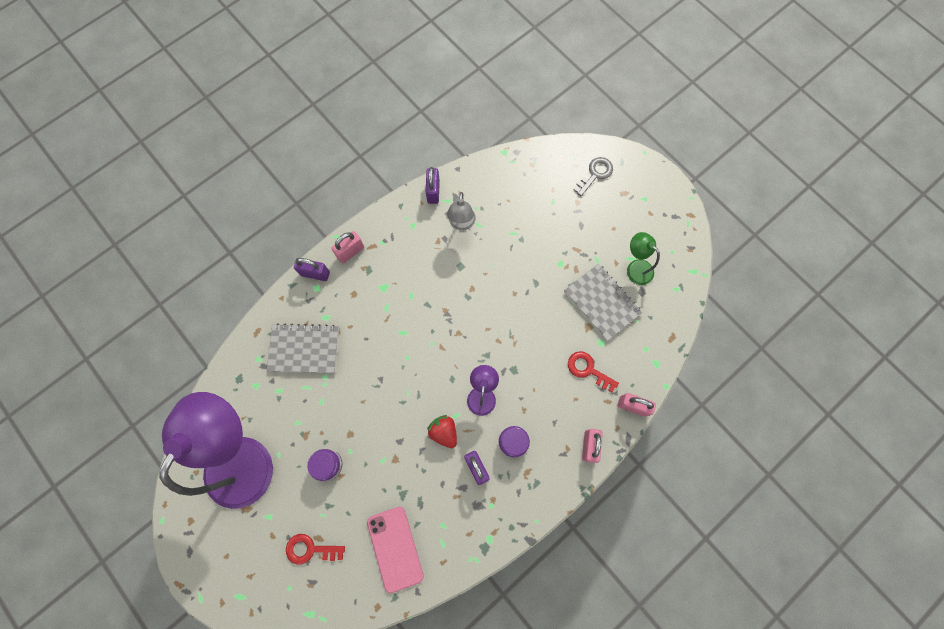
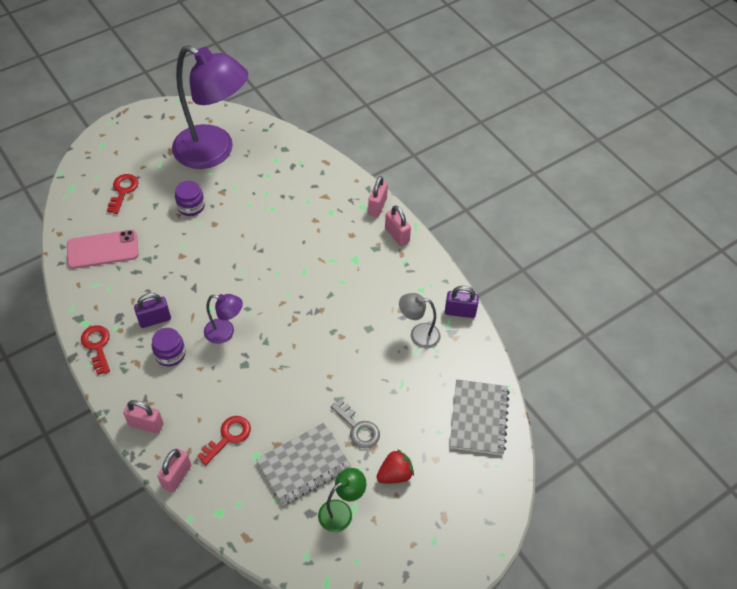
camera: 95 degrees right, 20 degrees down
(304, 349) = (302, 195): grey notebook -> grey notebook (478, 418)
(315, 273) = (377, 206): purple padlock -> pink padlock
(444, 432) = (196, 296): red strawberry -> red strawberry (395, 474)
(514, 518) = (97, 346): none -> red key
(595, 174) = (472, 486): grey key -> grey key (358, 428)

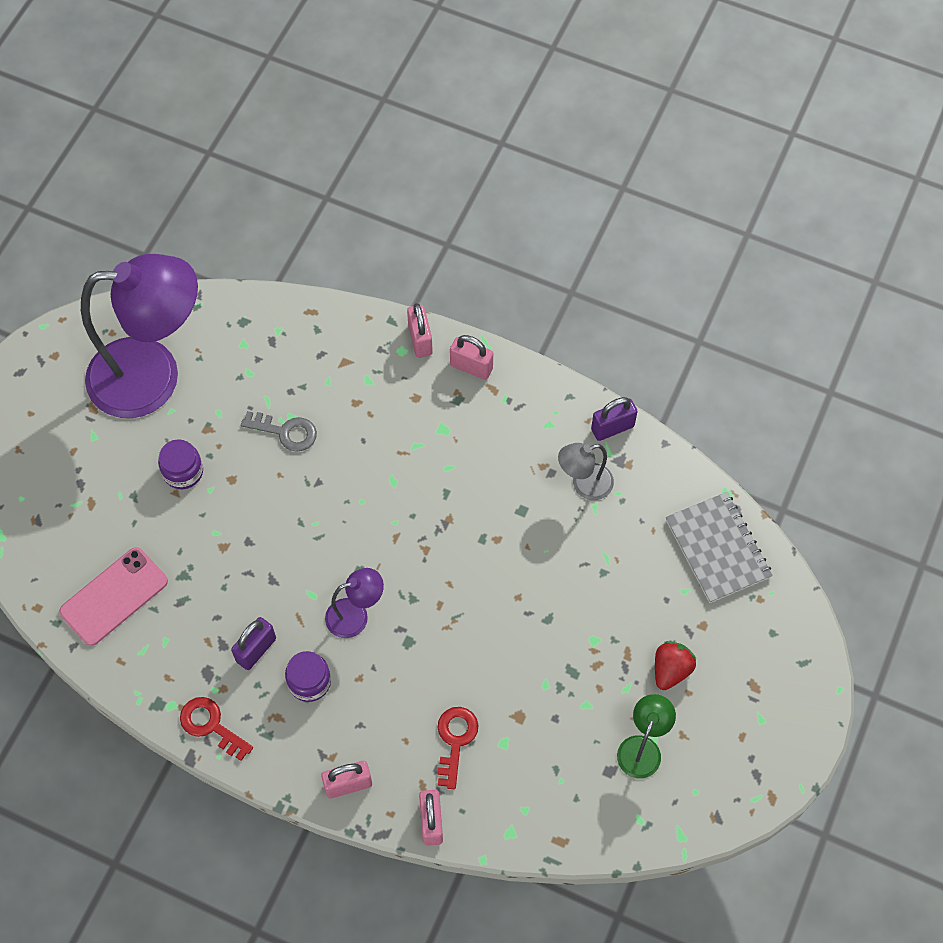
camera: 30 degrees left, 10 degrees up
(123, 191) = (74, 500): red key -> none
(303, 464) = (563, 720): grey notebook -> none
(358, 428) = (594, 640): grey key -> grey key (286, 432)

